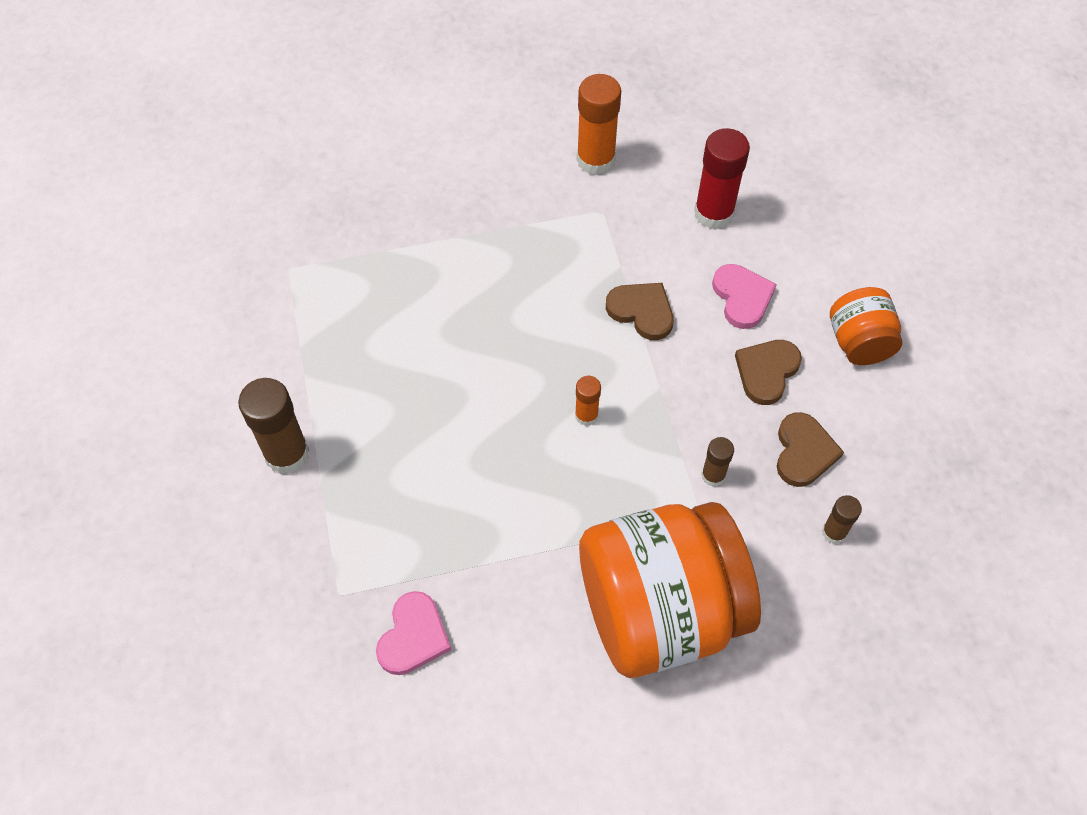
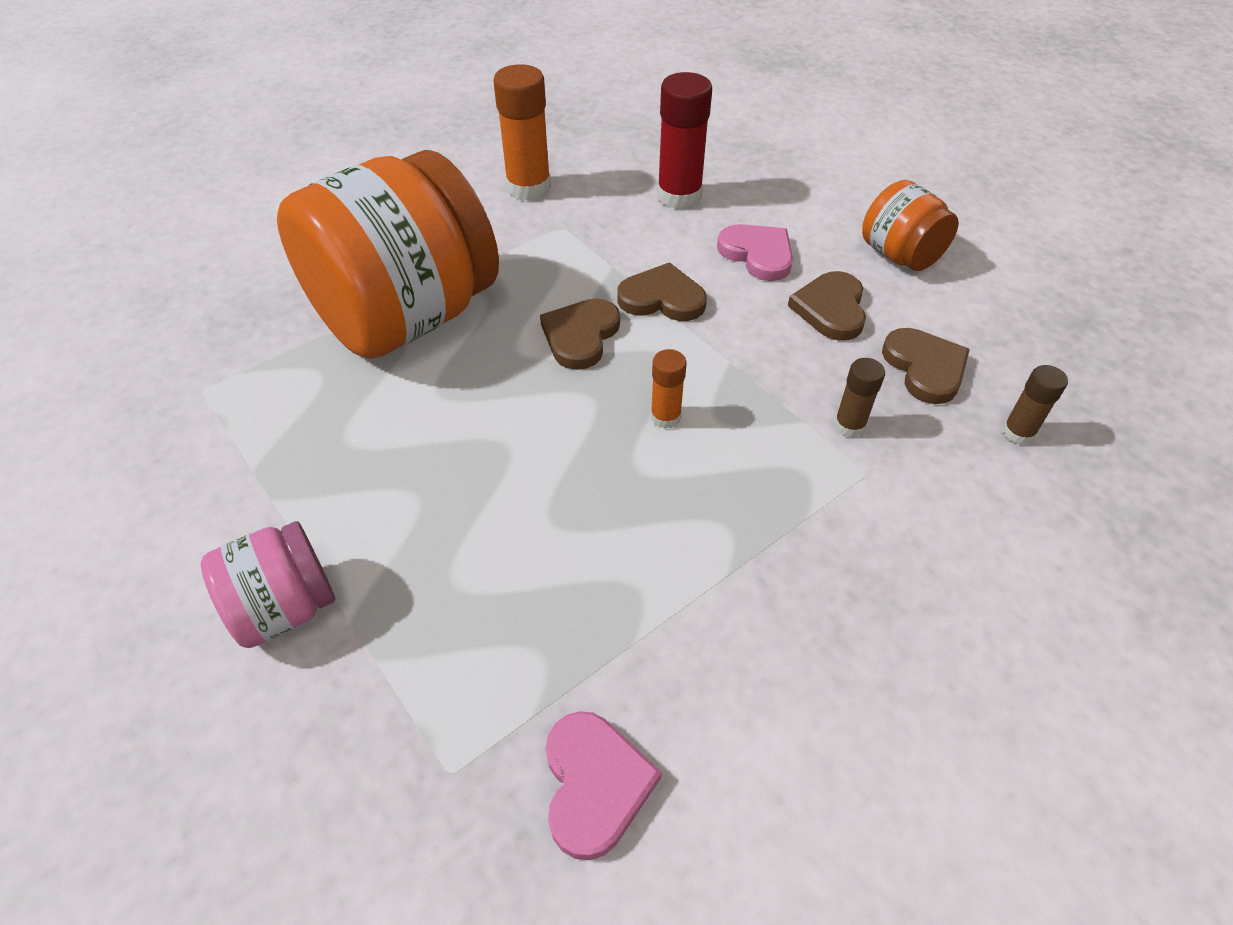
camera: 25 degrees left, 10 degrees down
(287, 454) = (285, 607): brown glue stick -> pink jar
(563, 322) = (580, 336): none -> brown heart
(659, 611) = (897, 600): orange jar -> orange jar (407, 317)

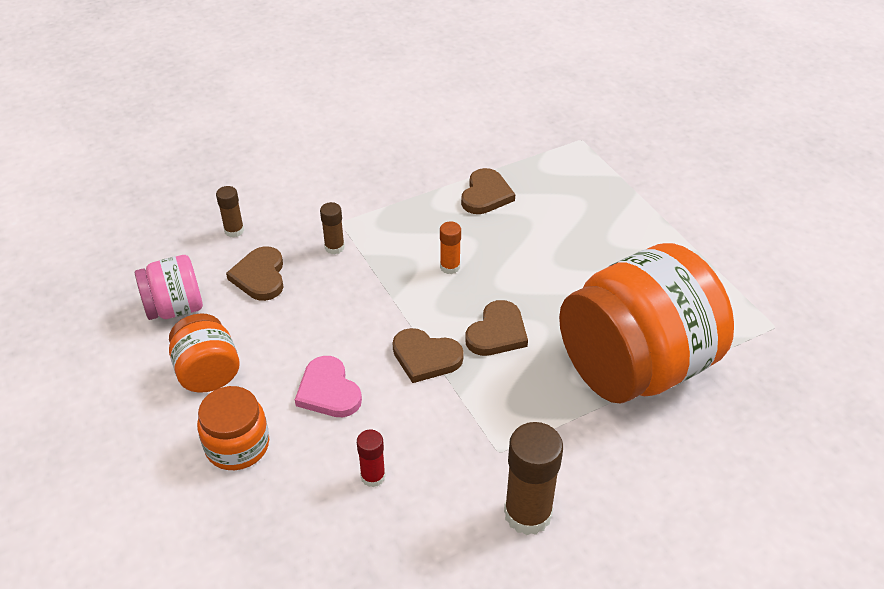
camera: 170 degrees left, 5 degrees down
(285, 607) = (671, 200): pink jar -> pink jar (175, 308)
(528, 187) = (527, 514): orange glue stick -> brown glue stick
(594, 784) = (521, 129): pink heart -> none
(679, 196) = (373, 476): red glue stick -> red glue stick, size x0.53
(821, 203) = (237, 445): none -> orange jar
(831, 309) = (297, 330): brown heart -> brown heart (486, 195)

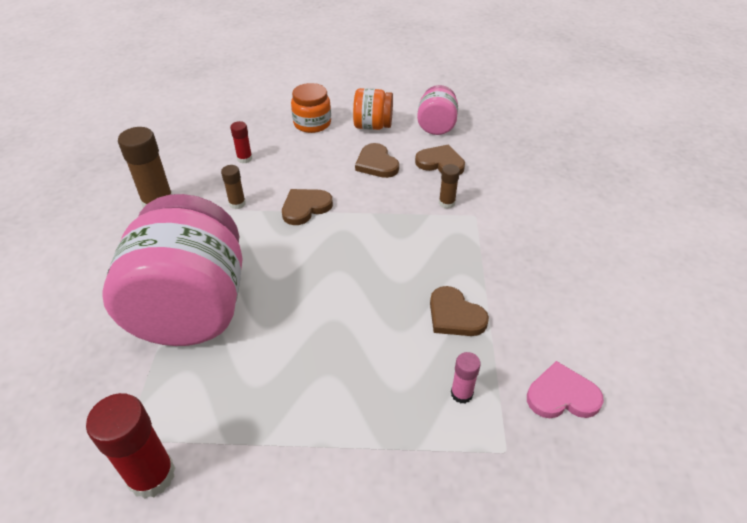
camera: 120 degrees right, 0 degrees up
(234, 230) = (498, 164): brown glue stick -> brown glue stick (237, 203)
(328, 391) = (318, 161): pink heart -> pink heart (562, 395)
(450, 267) = (380, 253): orange glue stick -> none
(497, 332) = (294, 250): brown heart -> brown heart (376, 163)
(557, 169) = (461, 394): none -> pink glue stick
(635, 367) = (192, 308): orange jar -> pink jar
(777, 293) = (151, 475): none -> red glue stick

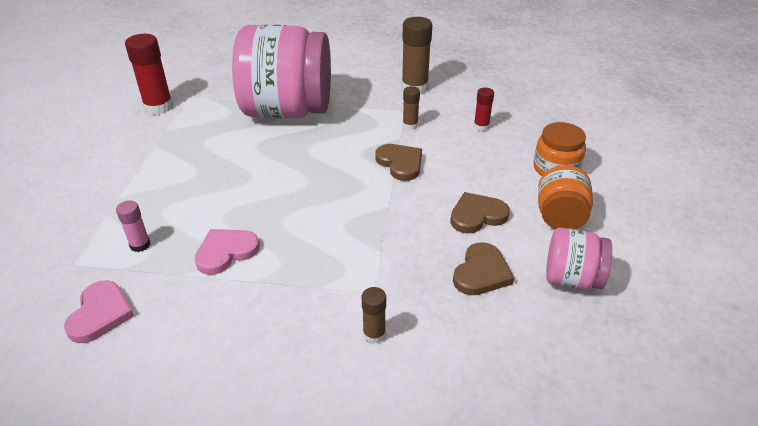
camera: 95 degrees right, 5 degrees down
(446, 203) = (398, 268): brown glue stick -> brown glue stick (374, 334)
(455, 315) = (226, 252): brown heart -> pink heart

